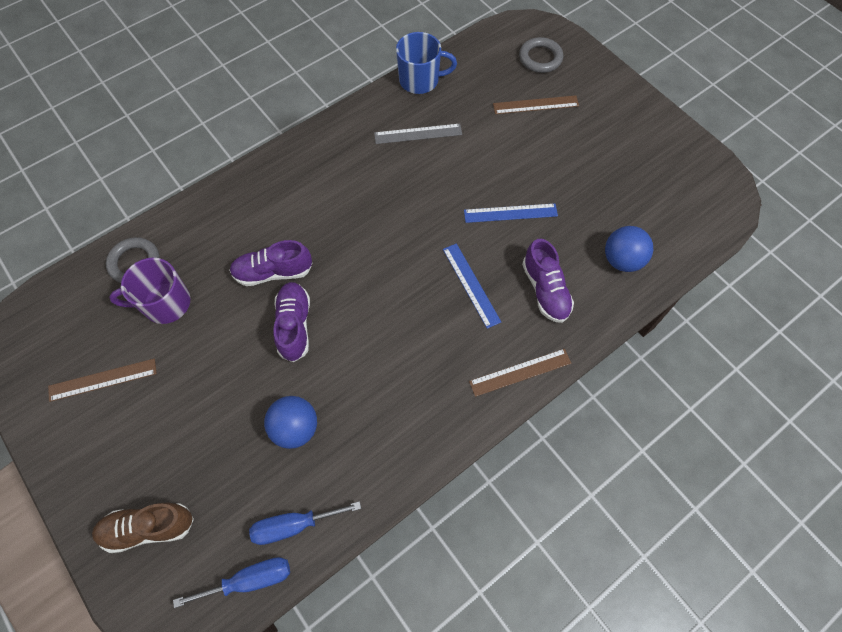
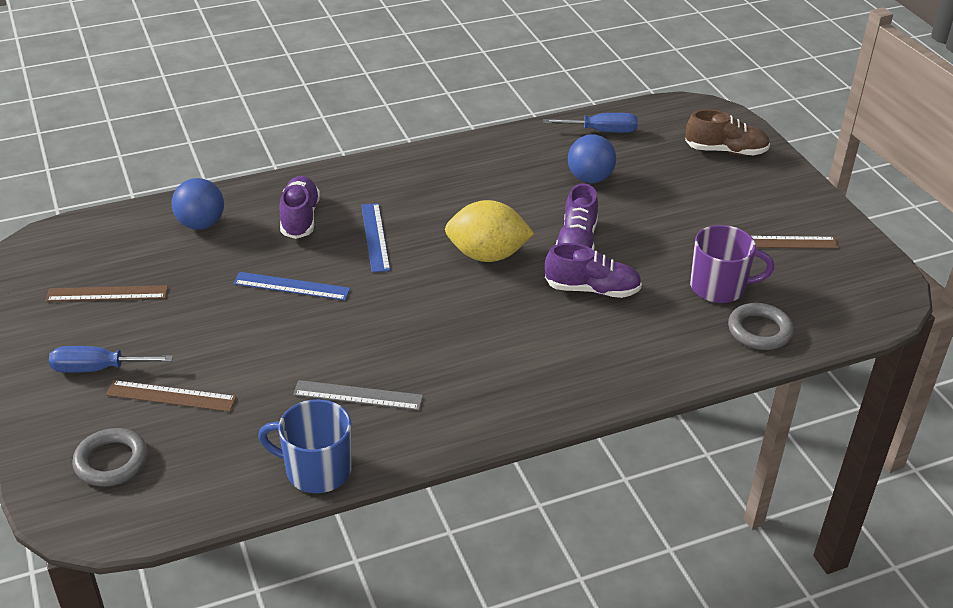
camera: 165 degrees left, 25 degrees down
(250, 580) = (641, 114): blue screwdriver -> blue screwdriver (98, 369)
(369, 289) = (487, 255): none -> yellow lemon
(520, 372) = (364, 172): brown ruler -> brown ruler (107, 294)

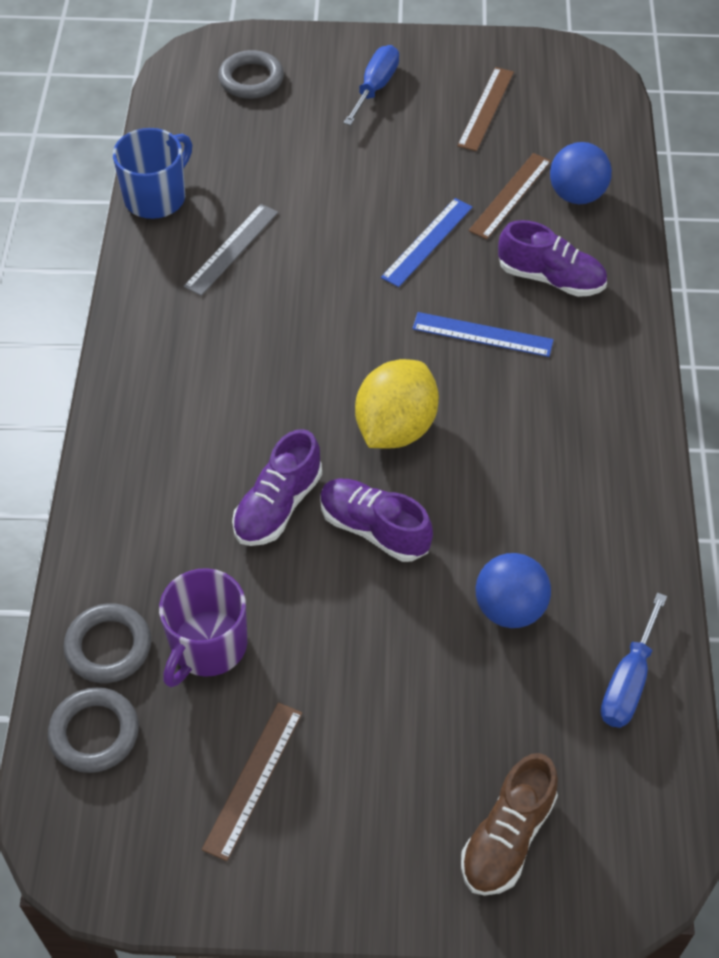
camera: 115 degrees right, 15 degrees up
(171, 396) = (310, 126): brown ruler -> brown ruler (510, 195)
(818, 315) = (94, 733): none -> grey ring

